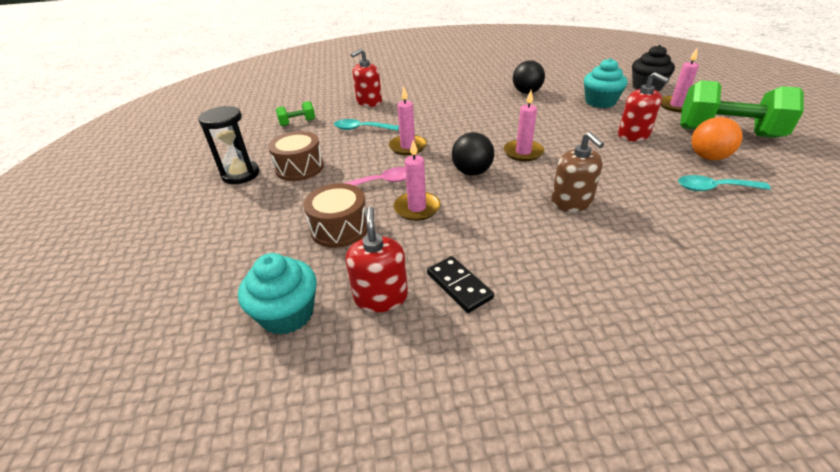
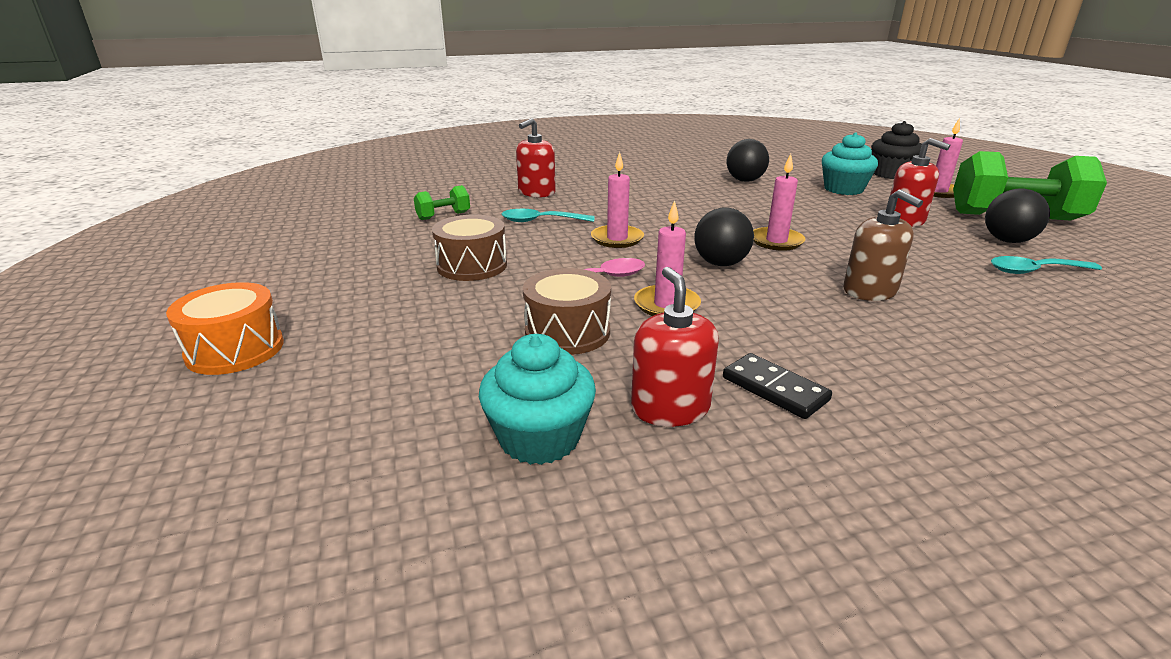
camera: 10 degrees left, 10 degrees down
(131, 231) = (235, 349): none -> orange drum
(241, 174) = (385, 276): black hourglass -> none
(708, 157) = (1007, 241): orange ball -> black ball

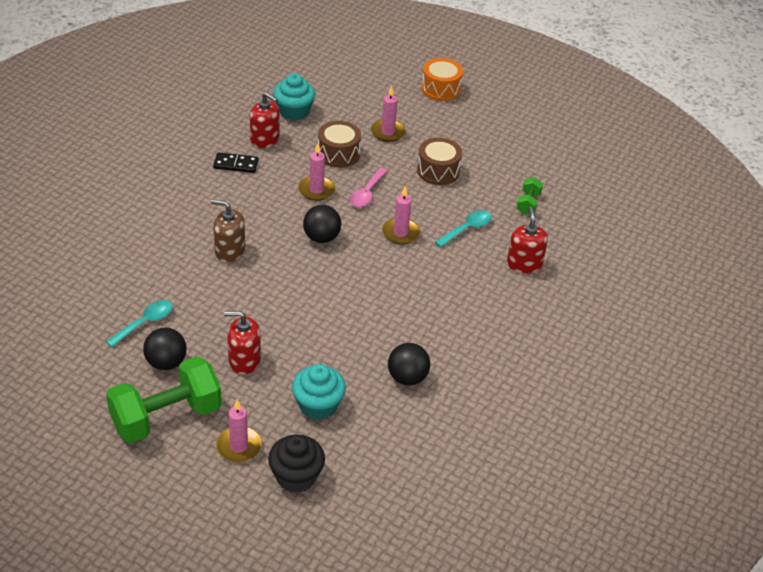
camera: 135 degrees right, 15 degrees up
(776, 241) = (310, 280): pink candle -> pink candle (388, 132)

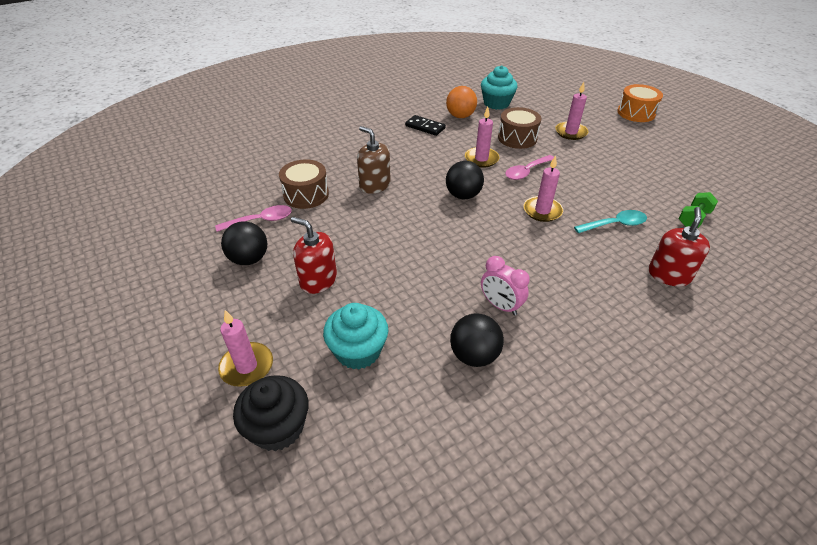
camera: 30 degrees right, 0 degrees up
(145, 323) = (261, 221): turquoise spoon -> pink spoon
(166, 417) = (207, 309): green dumbbell -> none
(265, 139) = (460, 116): red soap dispenser -> orange ball
(407, 333) = (500, 306): none -> pink clock
(438, 171) = (605, 170): brown drum -> brown drum (306, 195)

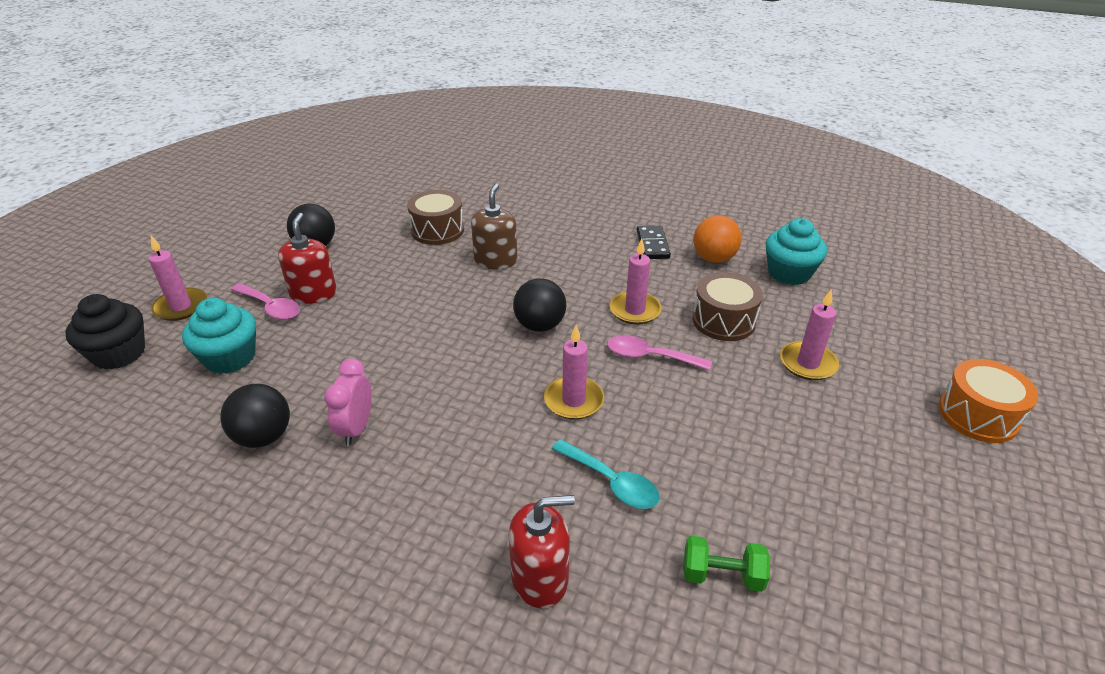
camera: 55 degrees right, 5 degrees down
(261, 221) = (375, 226): pink spoon -> pink spoon (271, 307)

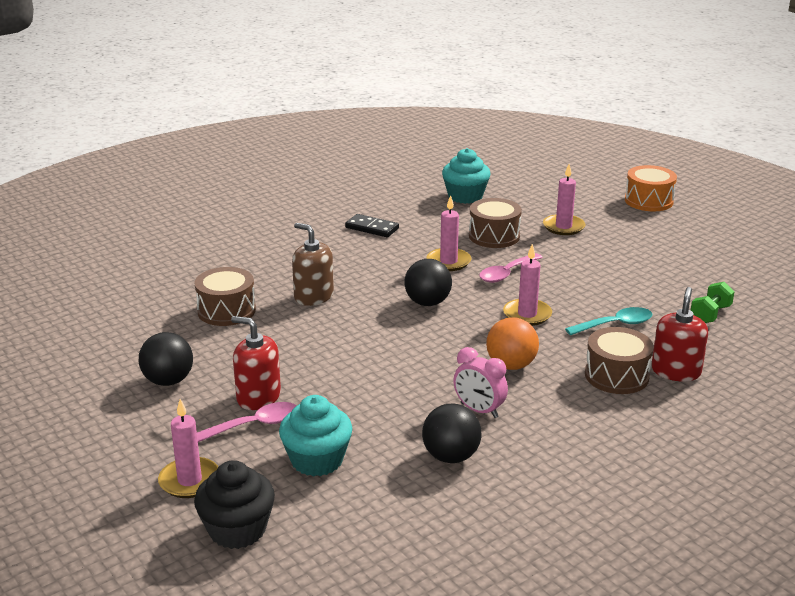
camera: 60 degrees left, 10 degrees down
(491, 519) = (616, 376): none -> brown drum
(713, 258) = (418, 213): orange ball -> orange ball (511, 365)

